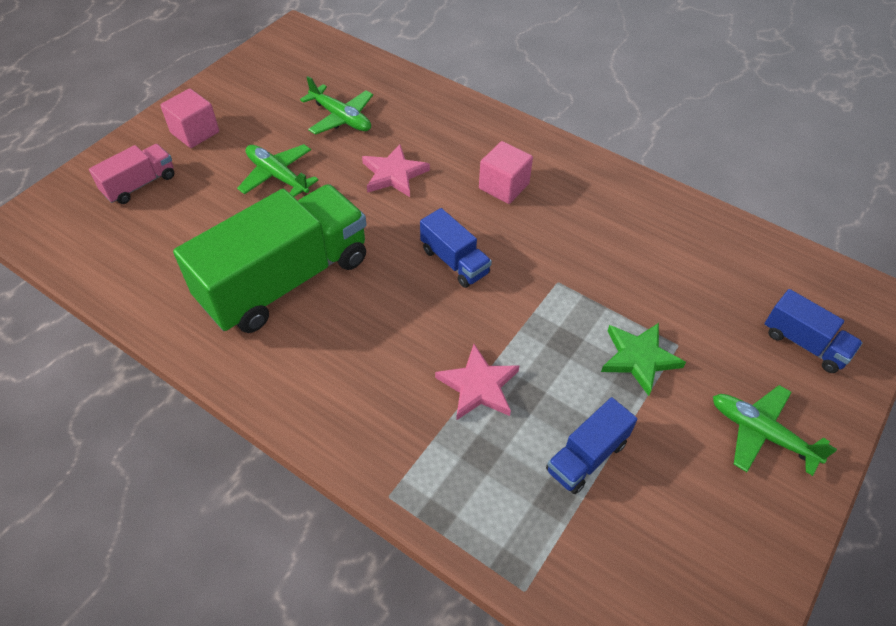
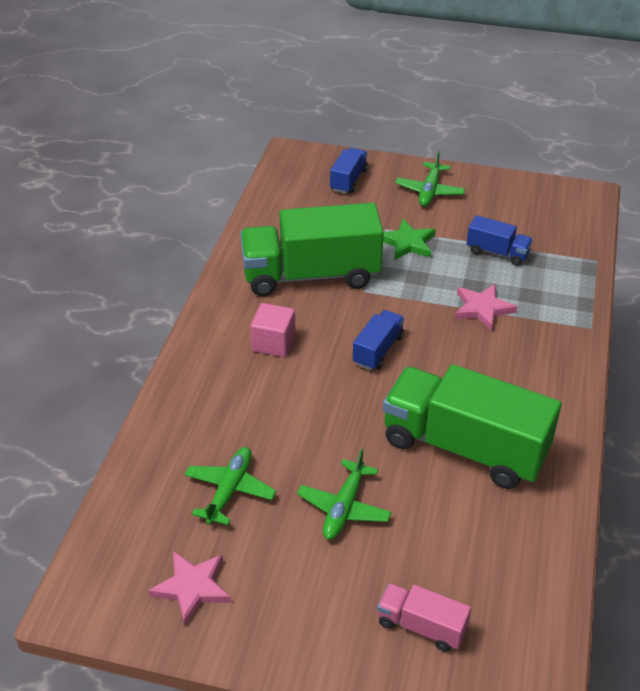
camera: 110 degrees left, 10 degrees down
(195, 132) = (315, 617): pink cube -> none
(394, 174) = (295, 419): pink star -> pink star (192, 588)
(603, 244) = (311, 275): none -> green truck

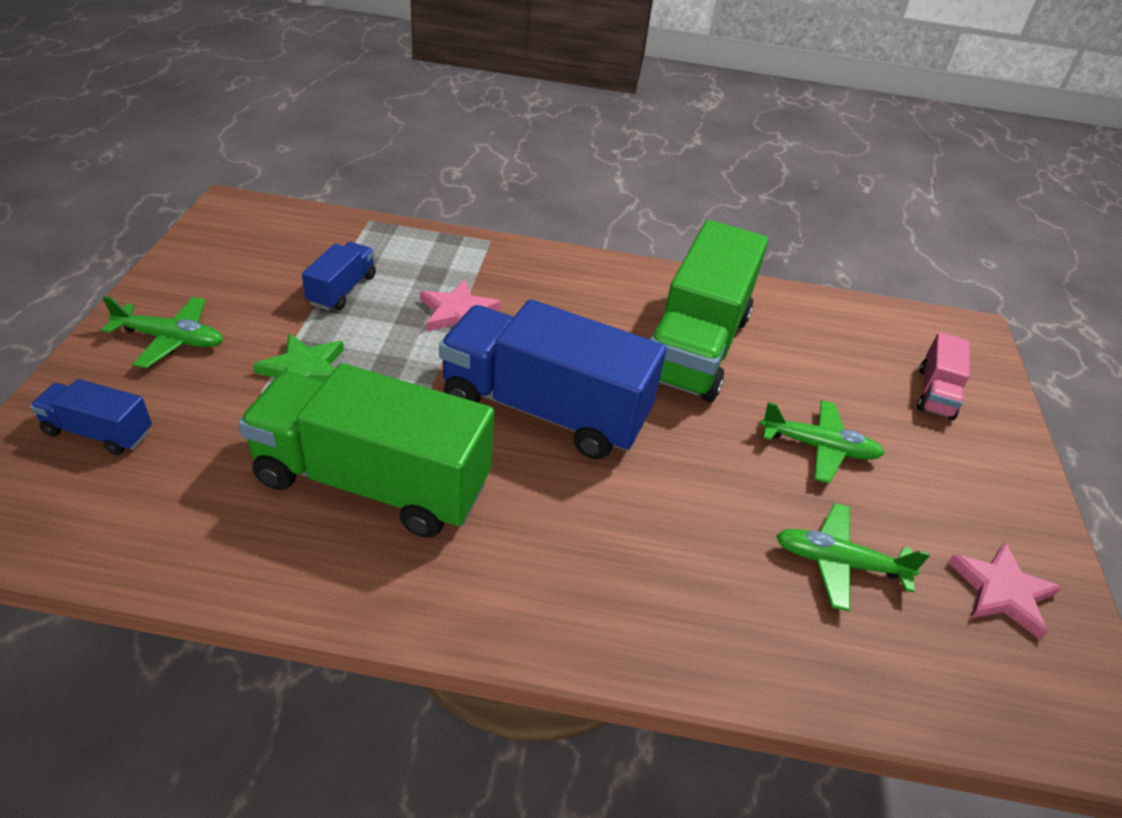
camera: 100 degrees left, 0 degrees up
(274, 343) = (540, 525): pink cube -> none
(311, 275) = (372, 482): green truck -> green truck turned 120 degrees clockwise
(378, 350) = (544, 410): blue truck -> blue truck, size x2.15

